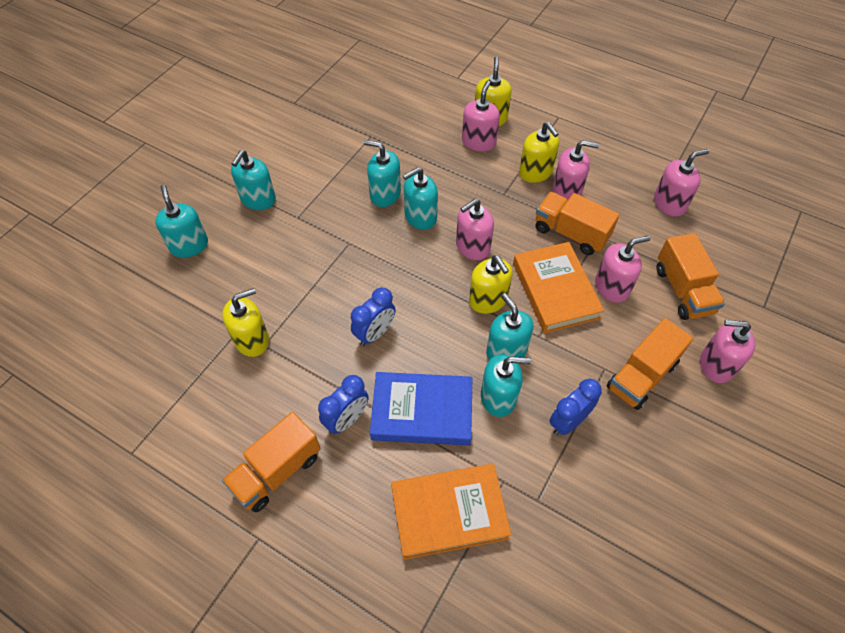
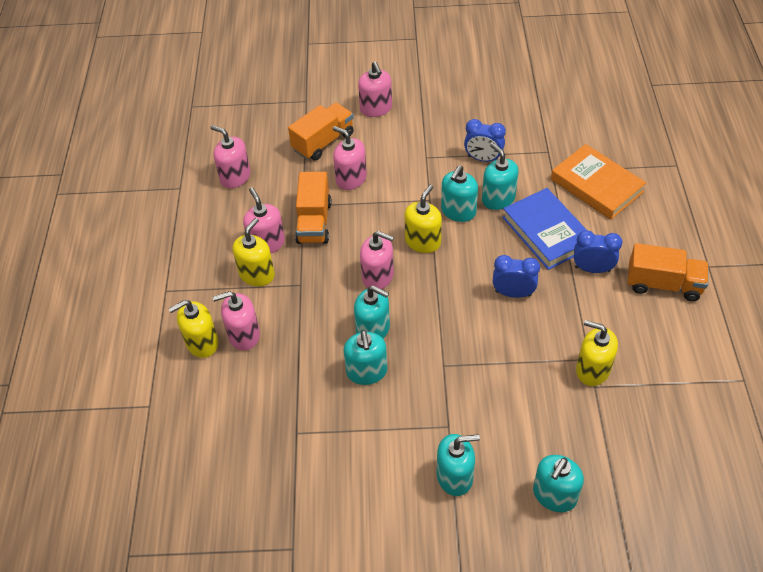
camera: 120 degrees left, 5 degrees down
(555, 290) = (381, 208): orange book -> none
(642, 375) = (416, 138): orange truck -> none

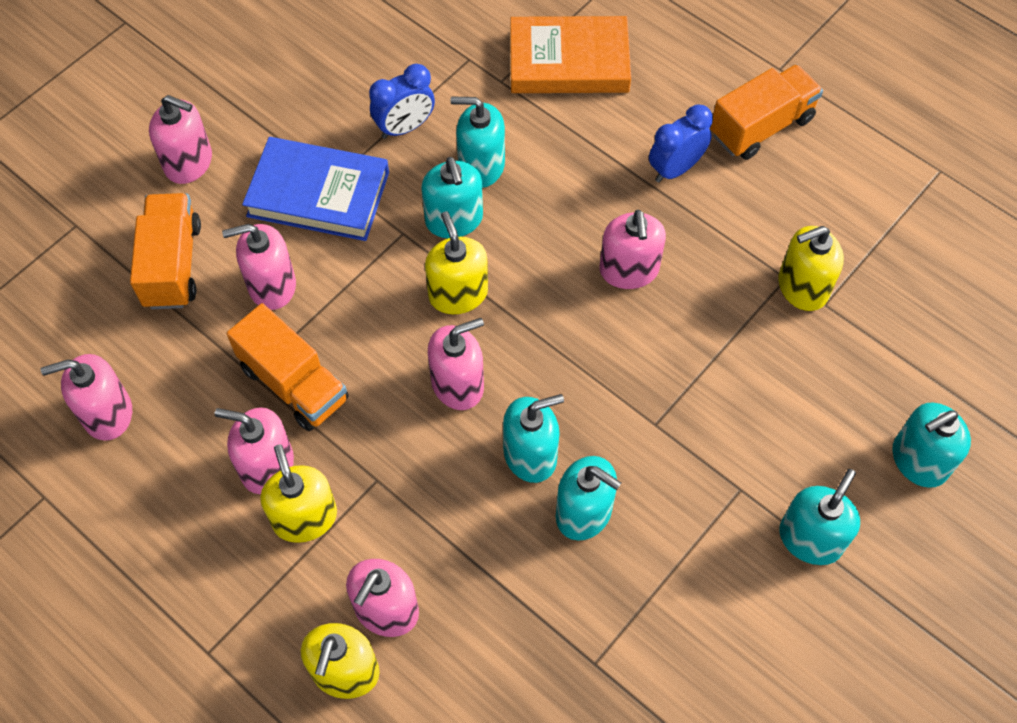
camera: 50 degrees left, 10 degrees up
(513, 293) = (629, 270): blue clock -> pink soap dispenser
(547, 232) = (580, 164): blue book -> blue book (318, 194)
(554, 495) = (919, 460): turquoise soap dispenser -> turquoise soap dispenser turned 75 degrees clockwise

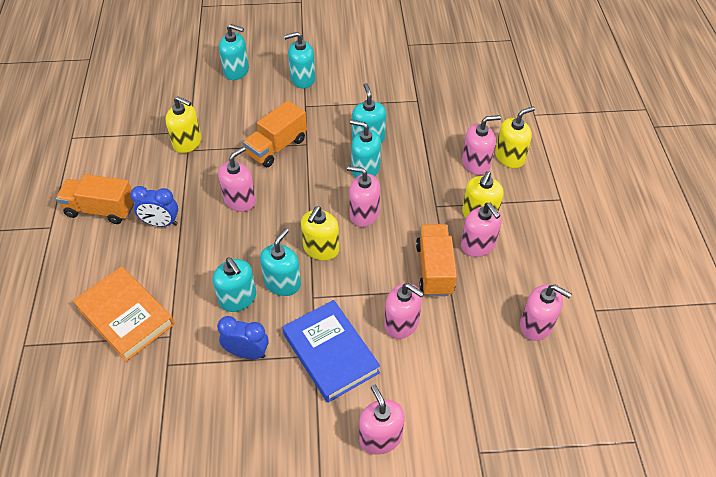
camera: 135 degrees left, 10 degrees down
(173, 265) = (442, 378): orange truck -> orange truck (277, 147)

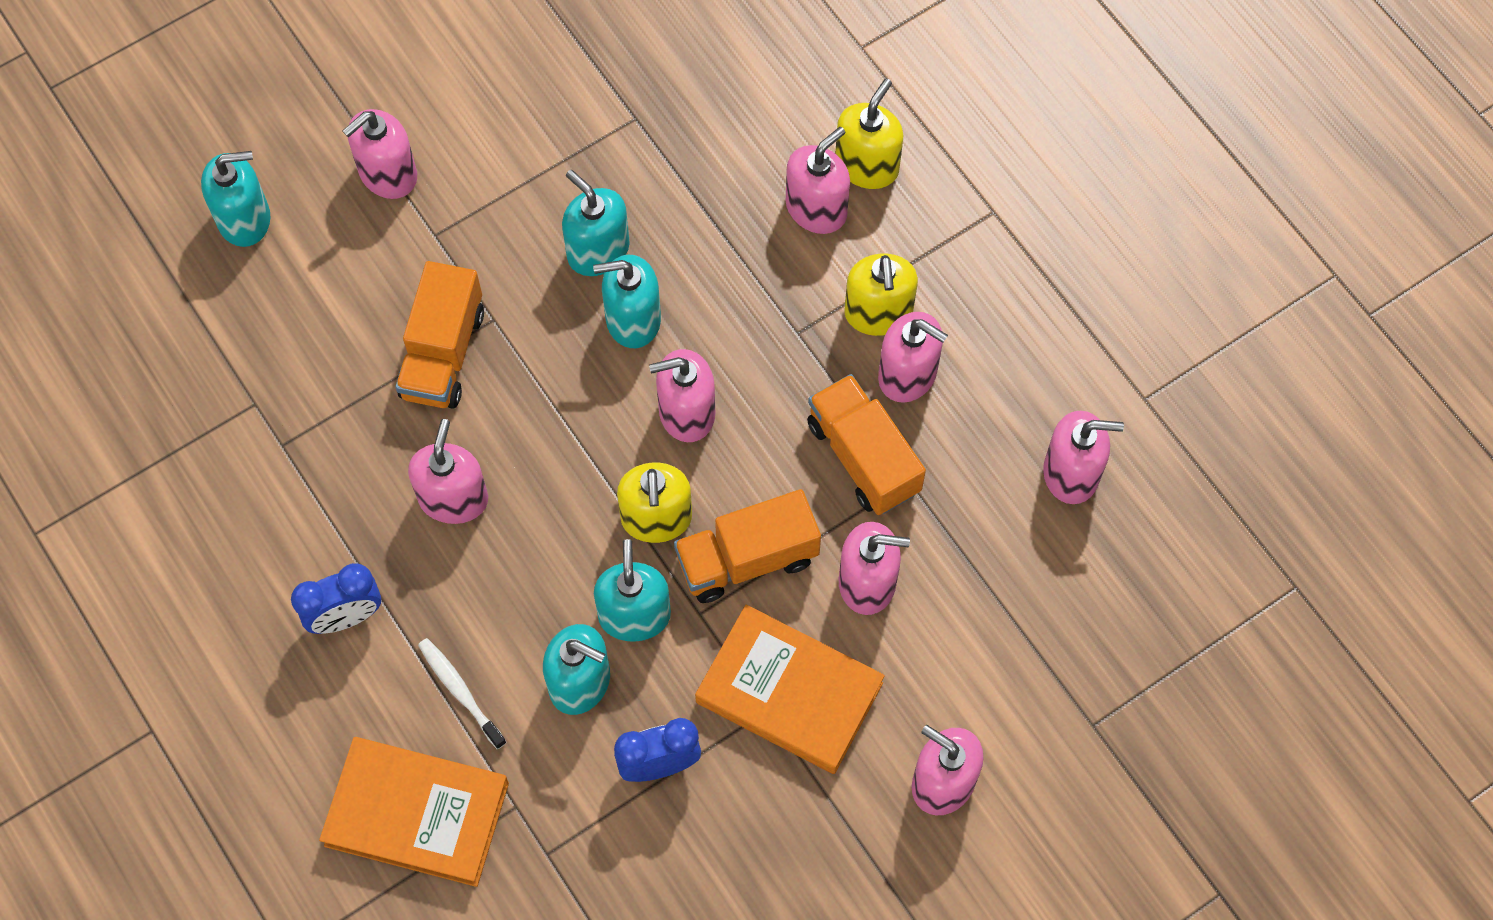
camera: 30 degrees left, 15 degrees up
(101, 209) = (216, 649): orange truck -> orange truck (747, 559)
(184, 275) = (460, 691): none -> white toothbrush
(187, 142) = (269, 429): yellow soap dispenser -> none
(302, 79) = (388, 174): turquoise soap dispenser -> pink soap dispenser
(330, 353) = (789, 693): blue book -> orange book

